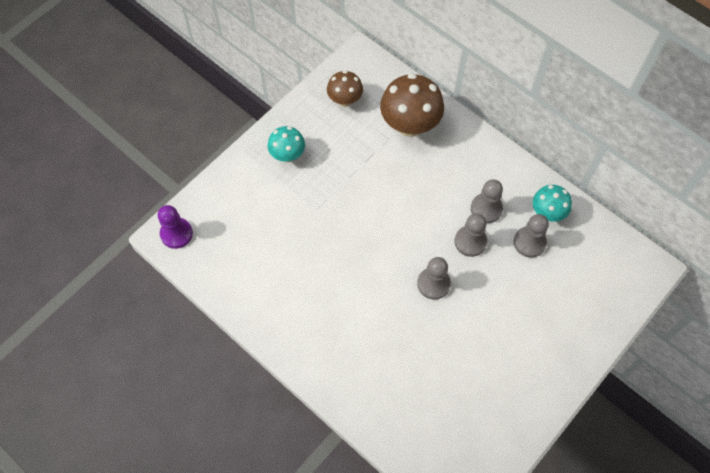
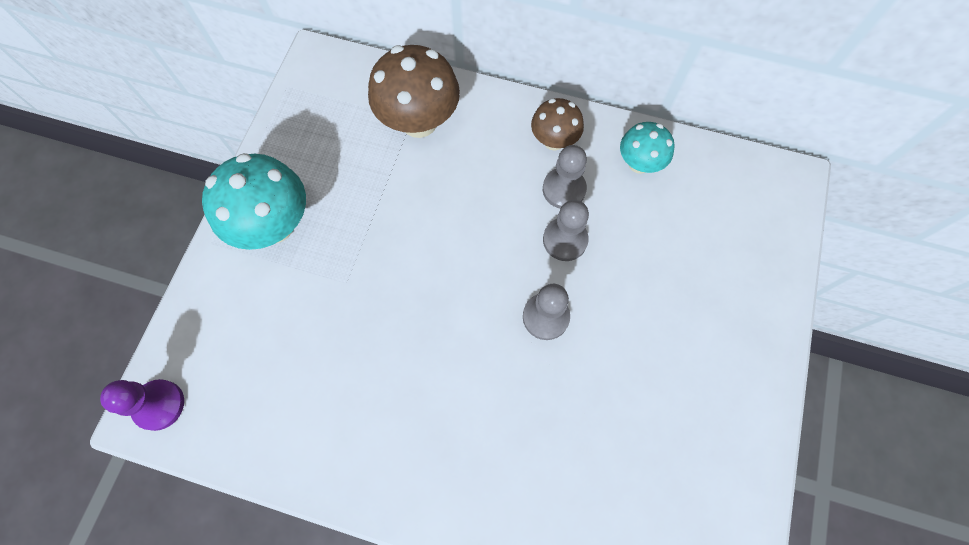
camera: 25 degrees left, 5 degrees up
(287, 155) = (274, 225): turquoise mushroom -> turquoise mushroom, size x1.71
(345, 100) = (321, 122): brown mushroom -> brown mushroom (554, 141)
(529, 242) = (636, 210): grey pawn -> none

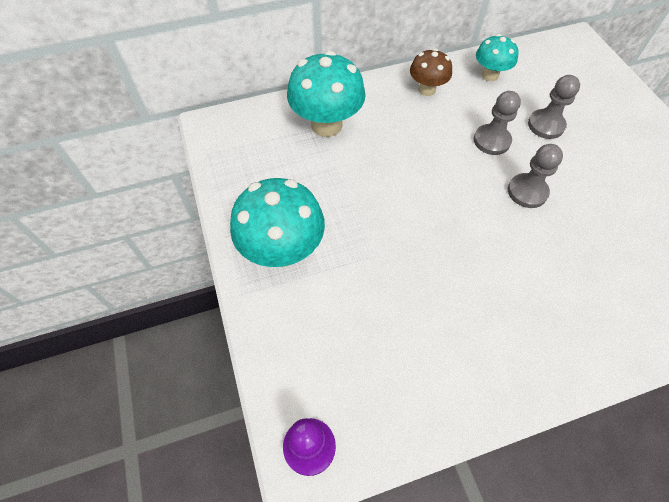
camera: 35 degrees left, 10 degrees down
(419, 122) = (326, 125): brown mushroom -> turquoise mushroom
(564, 189) = (461, 113): grey pawn -> grey pawn (546, 125)

